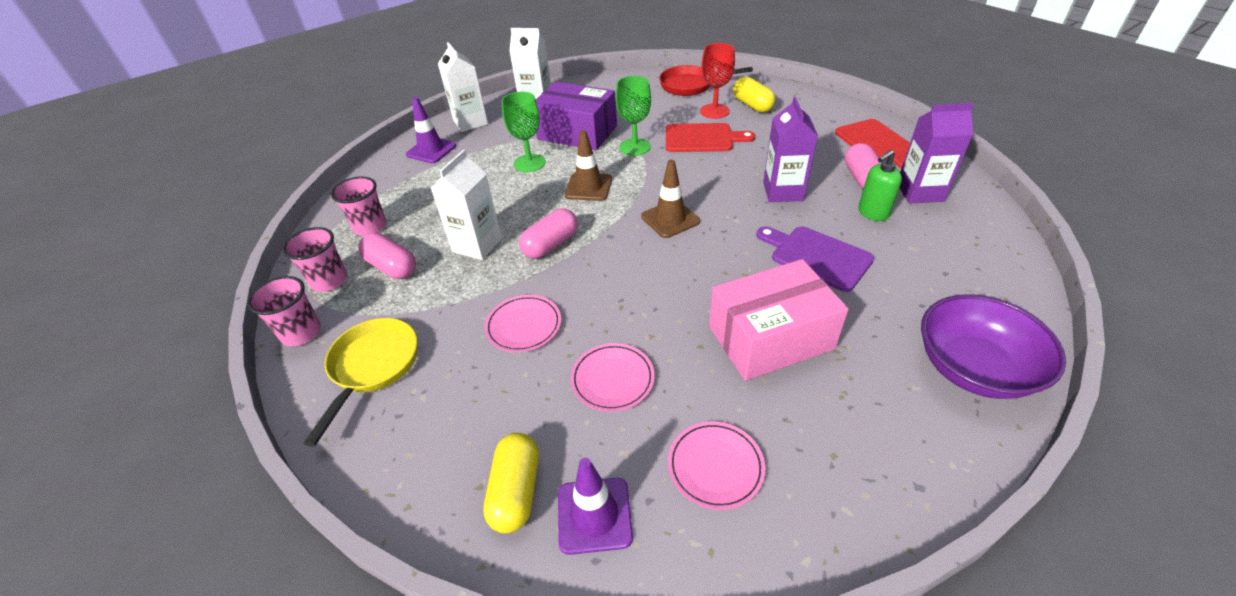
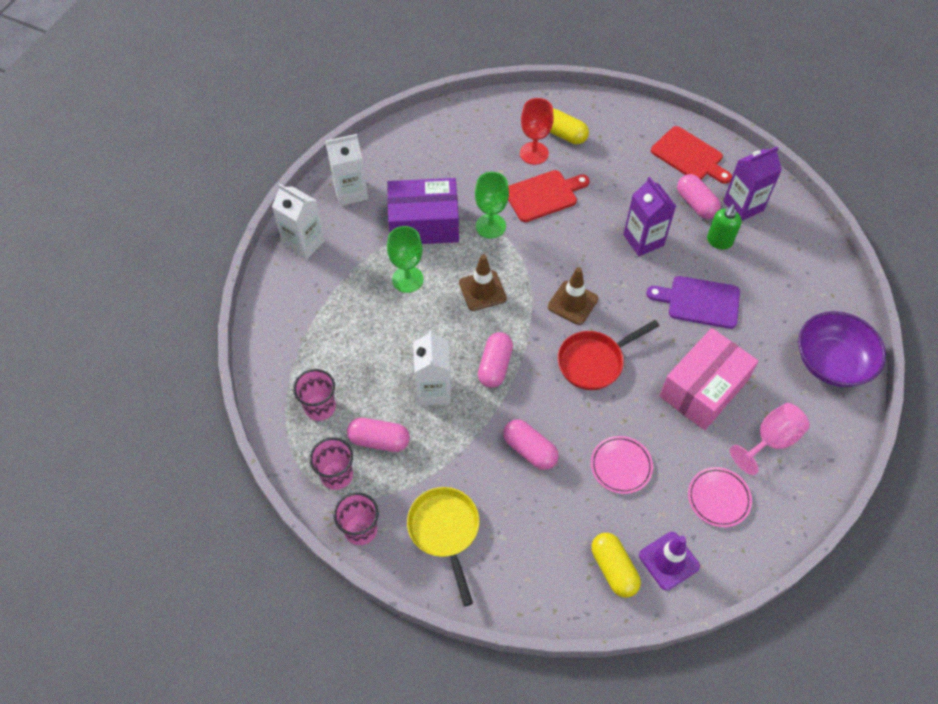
camera: 30 degrees left, 15 degrees up
(431, 150) = (296, 295): purple traffic cone -> none
(524, 326) = (529, 450): pink plate -> pink capsule
(691, 85) = (490, 120): red pan -> red pan (594, 361)
(833, 426) = (771, 440): none -> pink goblet

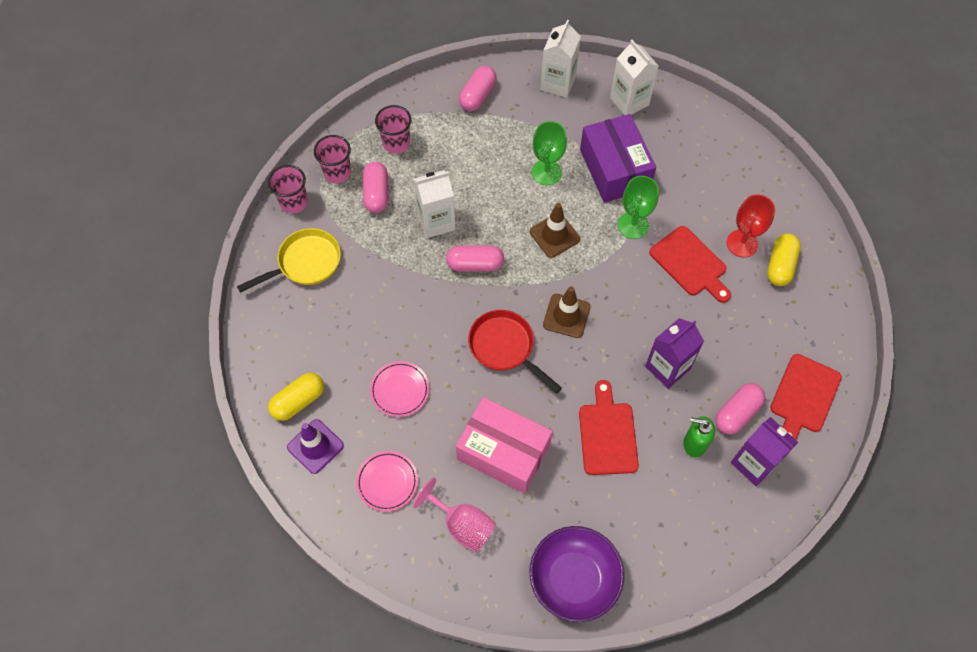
camera: 75 degrees right, 5 degrees up
(529, 450) = (397, 311): pink capsule -> pink capsule (478, 96)
(699, 302) = (607, 434): purple cutting board -> red cutting board

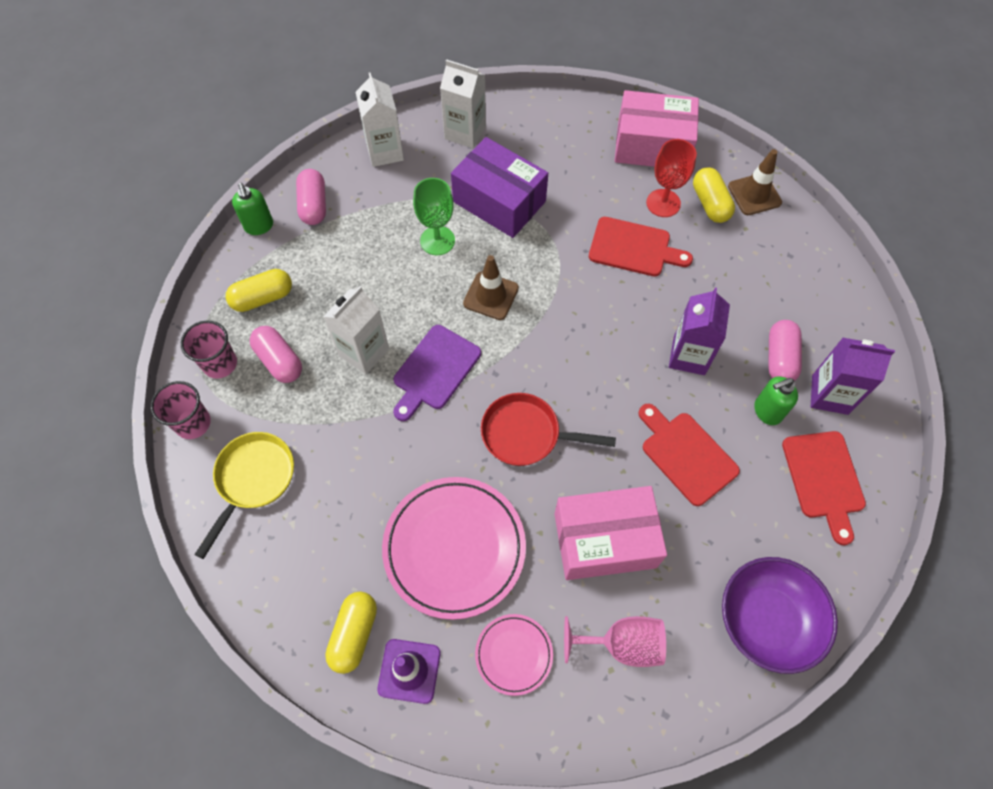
camera: 35 degrees left, 0 degrees up
(396, 143) = (263, 298): pink cup -> yellow capsule
(400, 390) = (454, 548): pink plate -> pink plate, size x1.93
(429, 90) = (259, 226): none -> green soap dispenser
(475, 264) = (435, 370): pink capsule -> purple cutting board
(566, 316) = (561, 365): brown traffic cone -> brown traffic cone (754, 194)
(633, 225) = (556, 243): green goblet -> none
(771, 193) = (652, 145): none -> pink box
(804, 396) = (821, 307): red cutting board -> red cutting board (824, 479)

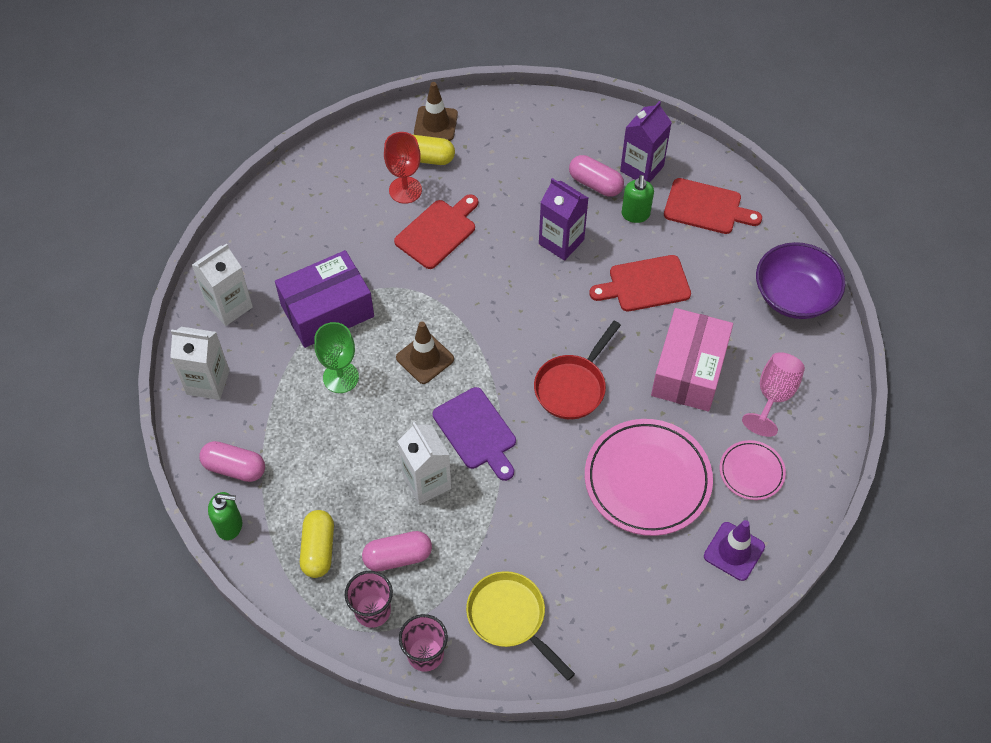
camera: 65 degrees left, 5 degrees down
(354, 634) = (687, 582): yellow capsule -> none
(652, 145) = (339, 169): pink box -> none

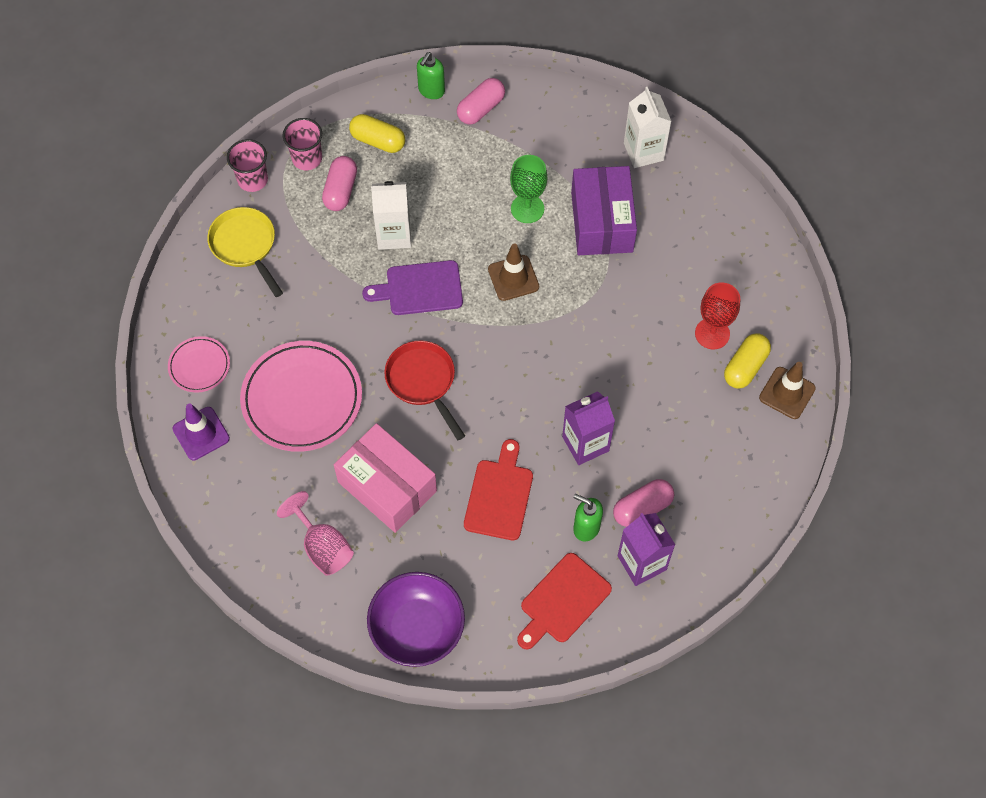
camera: 115 degrees right, 5 degrees up
(208, 382) = (572, 114): white carton -> none
(438, 232) = (648, 342): red cutting board -> none
(510, 618) = (245, 246): yellow pan -> yellow pan turned 105 degrees counterclockwise
(751, 472) = (261, 486): pink plate -> pink plate (199, 366)

